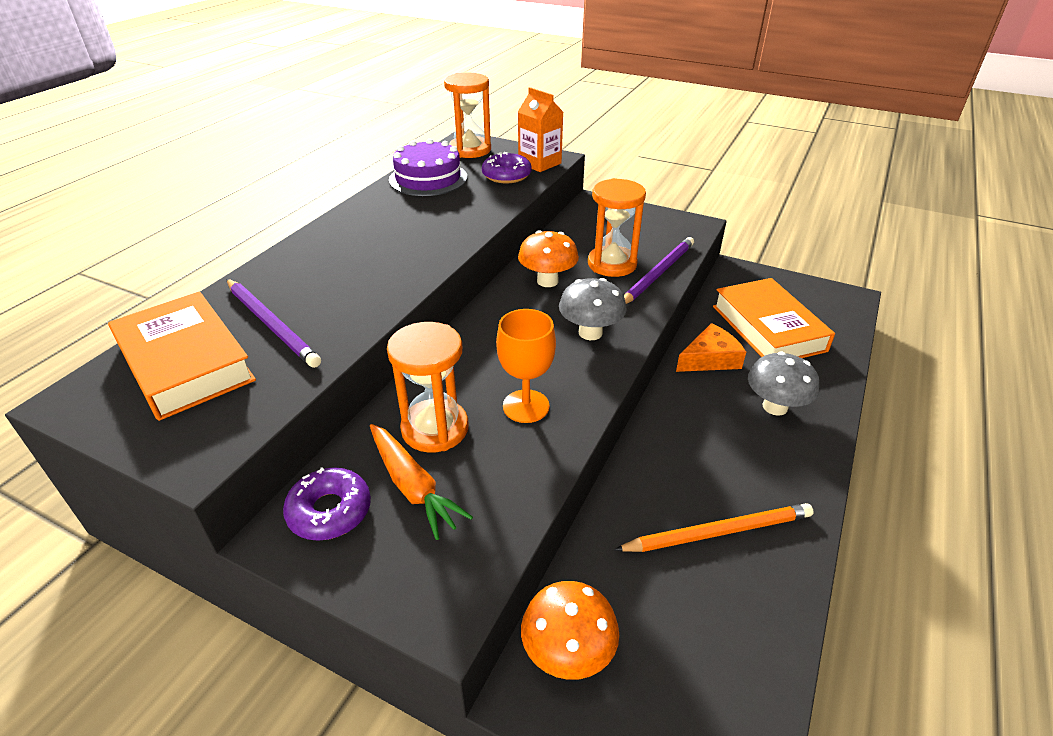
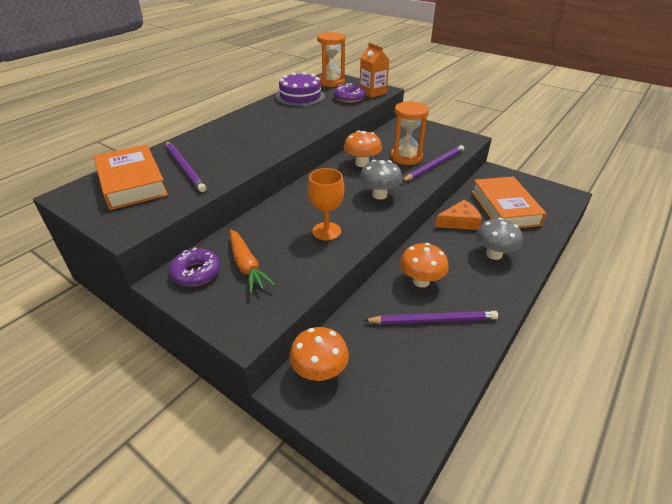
camera: 10 degrees right, 0 degrees up
(435, 428) = (268, 237): orange hourglass -> none
(681, 467) = (421, 281): none -> orange mushroom
(717, 532) = (432, 320): orange pencil -> purple pencil

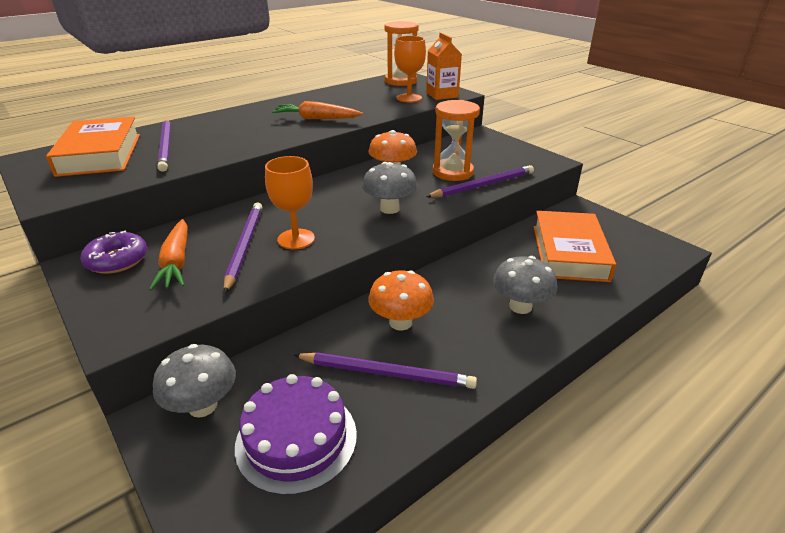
camera: 15 degrees right, 5 degrees down
(290, 126) = (316, 119): none -> orange carrot
(291, 244) = (244, 246): none -> purple pencil
(300, 96) = (352, 92): purple cake -> purple cake (296, 439)
(319, 371) = (203, 406): orange mushroom -> grey mushroom
(349, 98) = (409, 98): purple donut -> orange goblet
(459, 222) = (496, 260): orange cheese -> none

